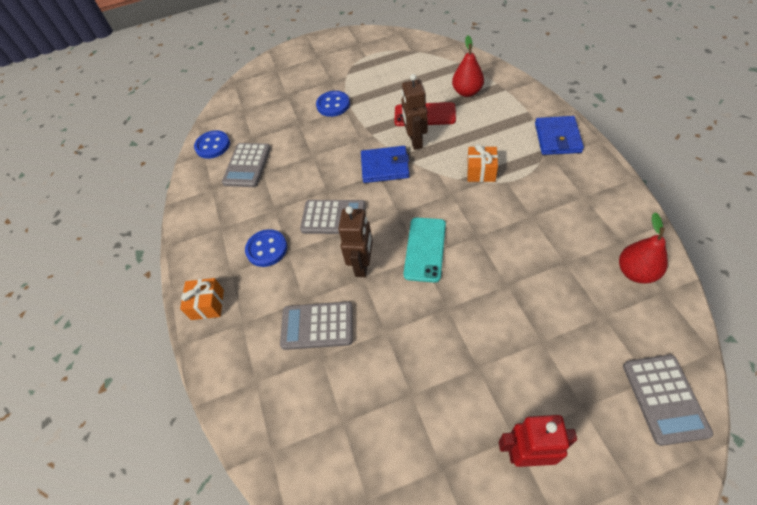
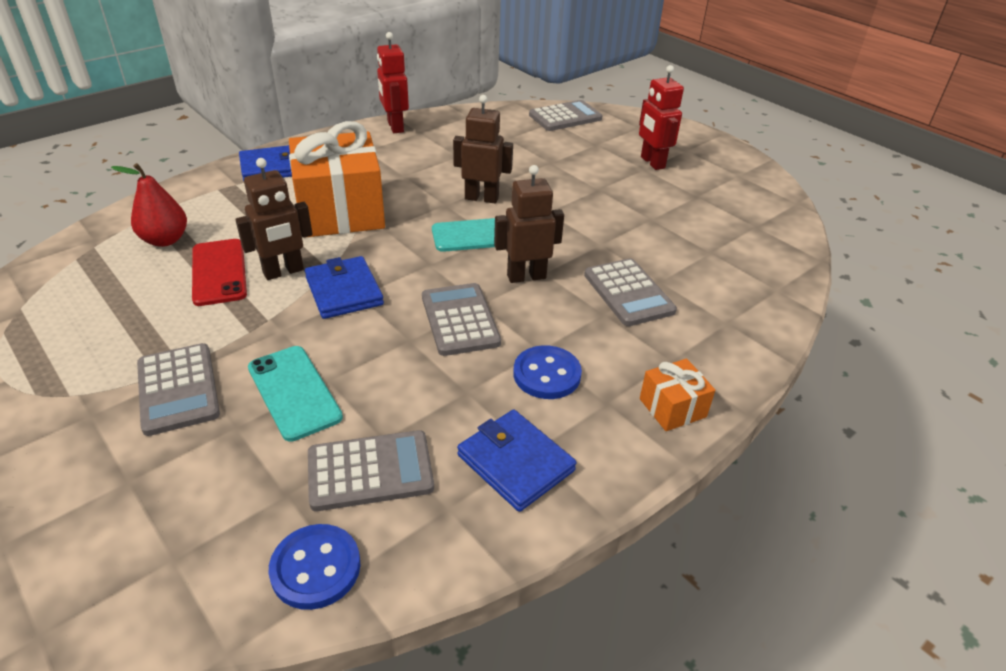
camera: 120 degrees left, 15 degrees down
(218, 218) = (515, 463): none -> blue wallet
(310, 142) = (294, 392): none -> turquoise phone
(333, 105) = (178, 389): blue button -> grey calculator
(481, 172) = (340, 212): orange gift -> orange gift, size x2.21
(481, 263) = (481, 198): none -> brown robot
(634, 222) = (395, 127): none -> red robot
(636, 272) = (454, 126): red pear -> none

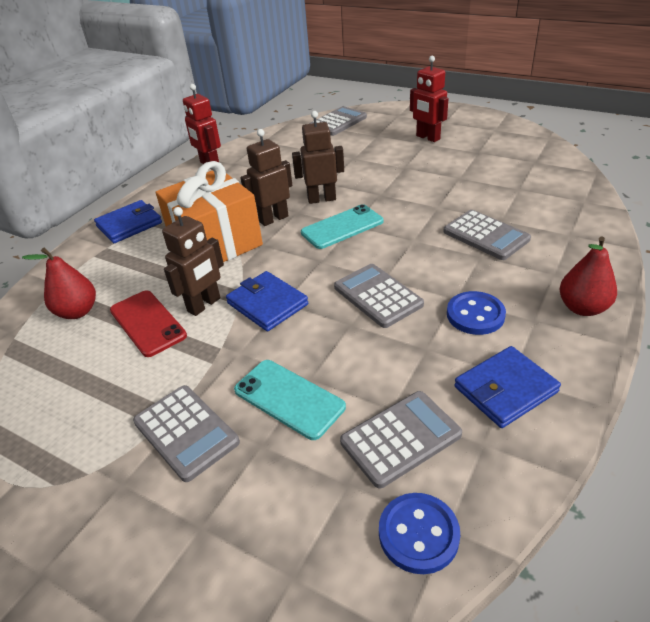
camera: 15 degrees left, 0 degrees up
(515, 463) = (505, 389): blue wallet -> blue wallet turned 60 degrees counterclockwise
(526, 276) = (402, 247): brown robot -> brown robot (273, 219)
(672, 408) = (582, 308): orange gift -> red pear

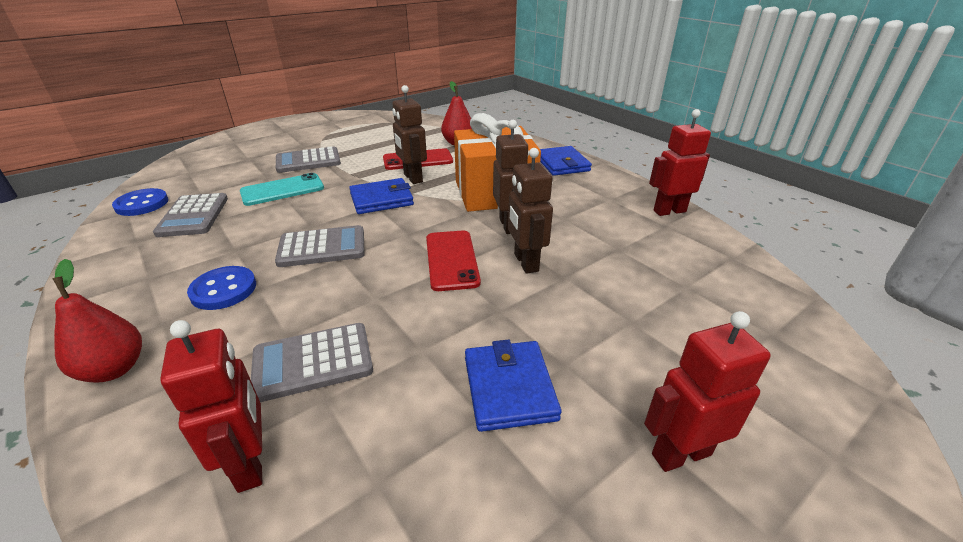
camera: 110 degrees right, 5 degrees down
(321, 199) = (525, 262): brown robot -> brown robot turned 150 degrees clockwise
(338, 122) = (800, 350): grey calculator -> none
(342, 227) = (451, 260): turquoise phone -> red phone
(505, 389) = (145, 269): blue wallet -> blue wallet (509, 388)
(553, 221) = (251, 463): none -> red robot

